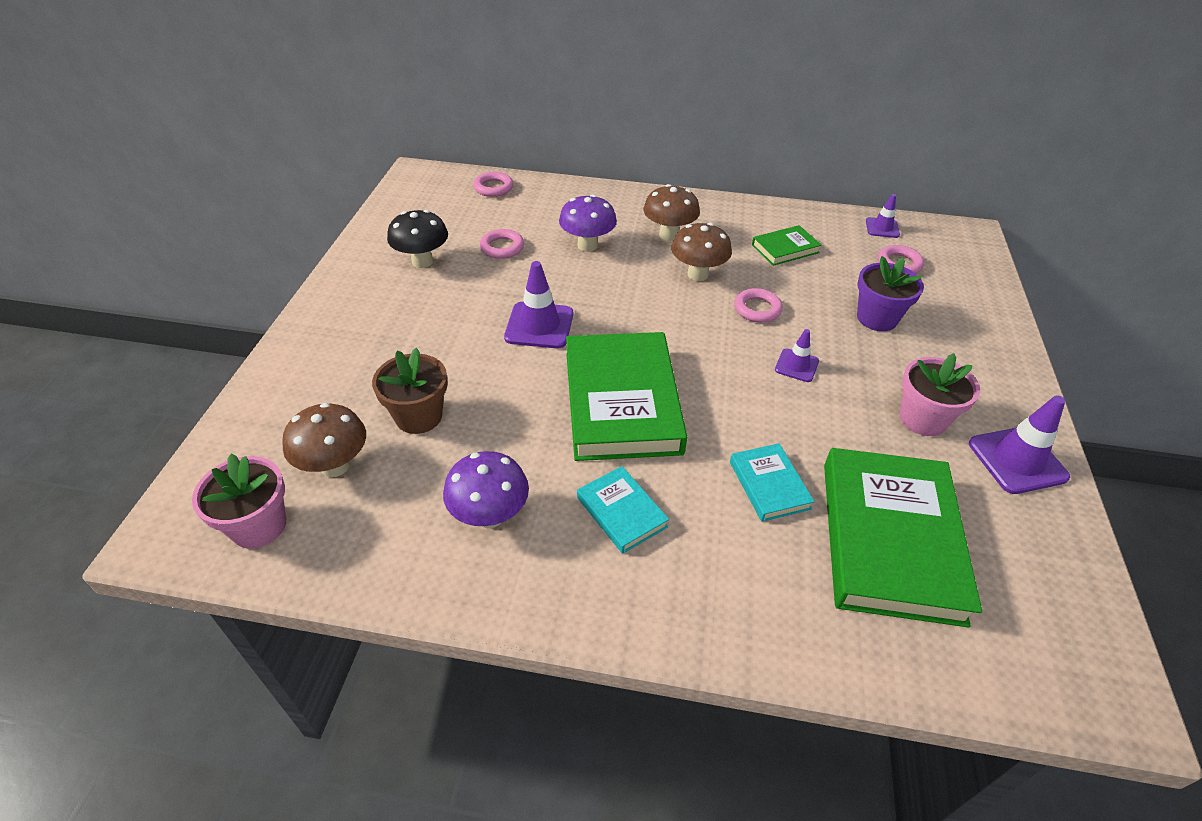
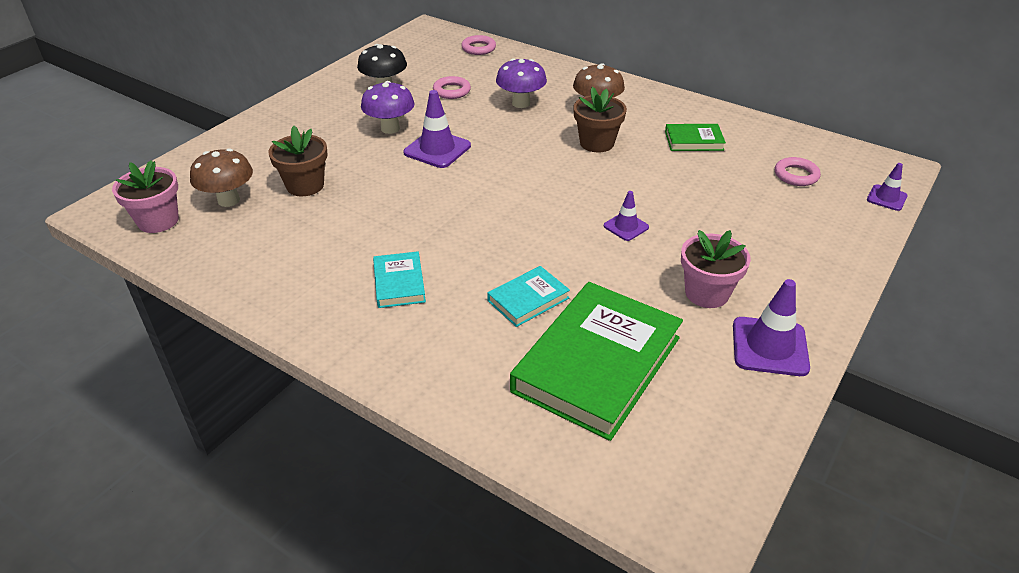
camera: 25 degrees right, 5 degrees down
(490, 515) = (305, 258): purple mushroom -> purple mushroom (390, 128)
(621, 401) = (458, 214): green book -> none
(697, 274) = (596, 143): brown mushroom -> brown flower pot
(757, 309) = (627, 179): pink ring -> none
(769, 485) = (528, 299): turquoise book -> turquoise book turned 45 degrees clockwise
(877, 318) = (733, 211): purple flower pot -> none
(882, 228) = (805, 144): purple traffic cone -> purple traffic cone (886, 198)

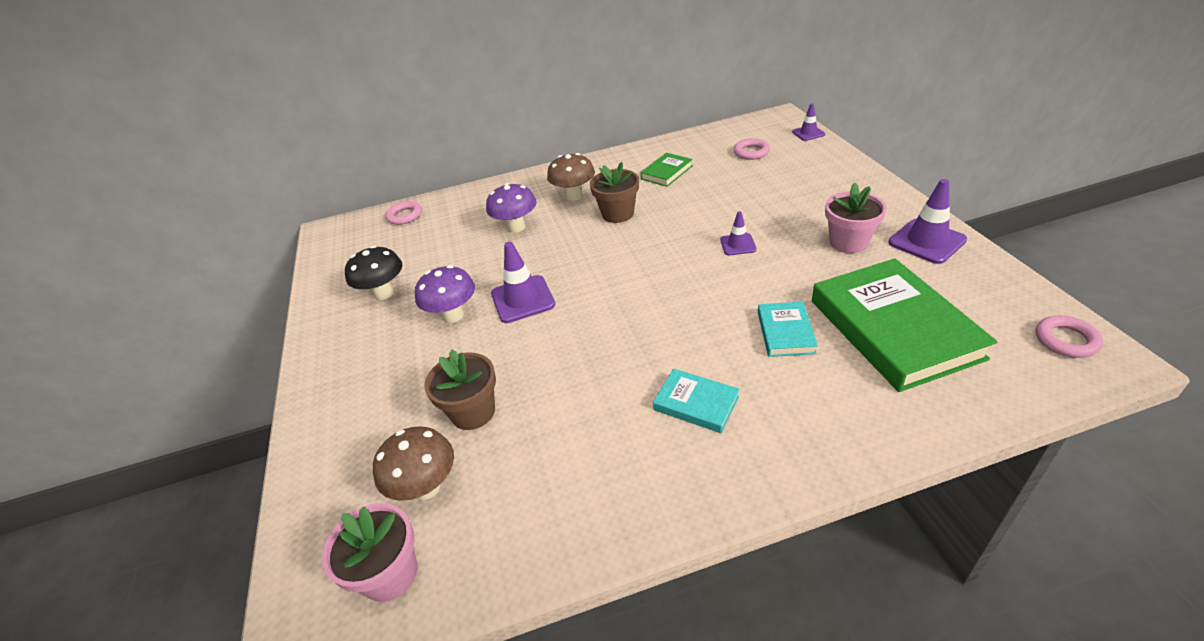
camera: 45 degrees left, 0 degrees up
(451, 91) = (446, 256): pink ring -> pink ring (1066, 340)

